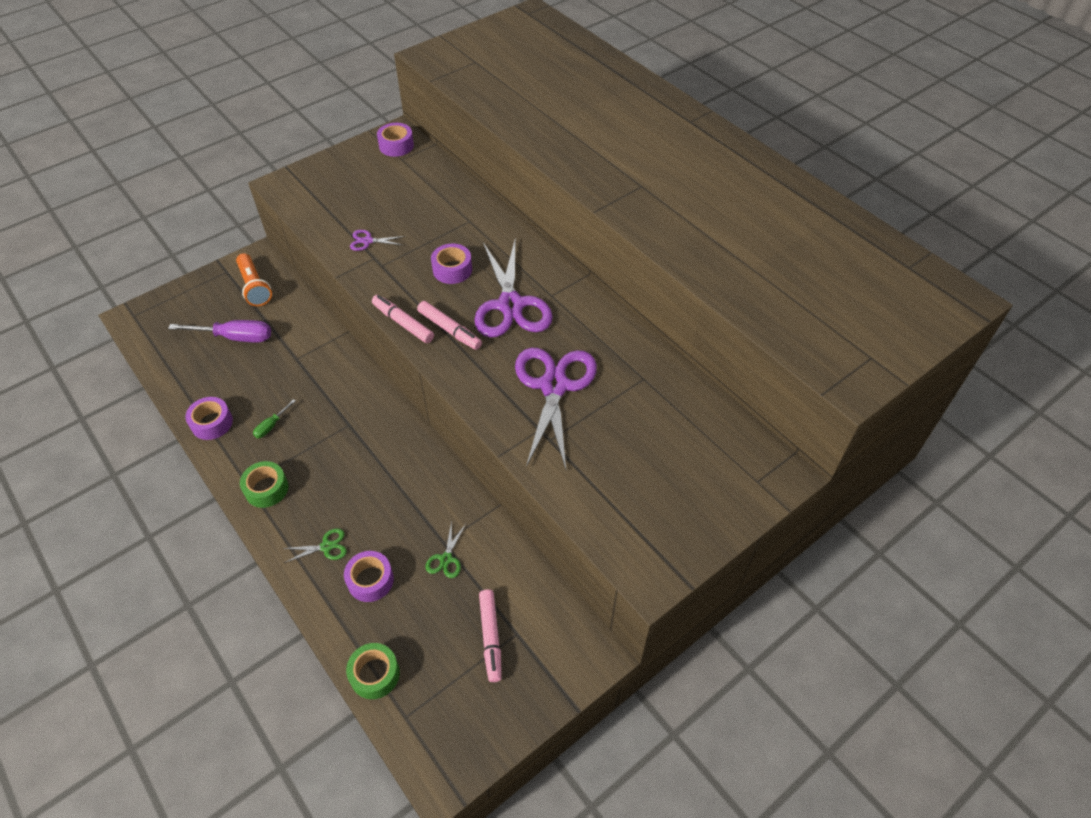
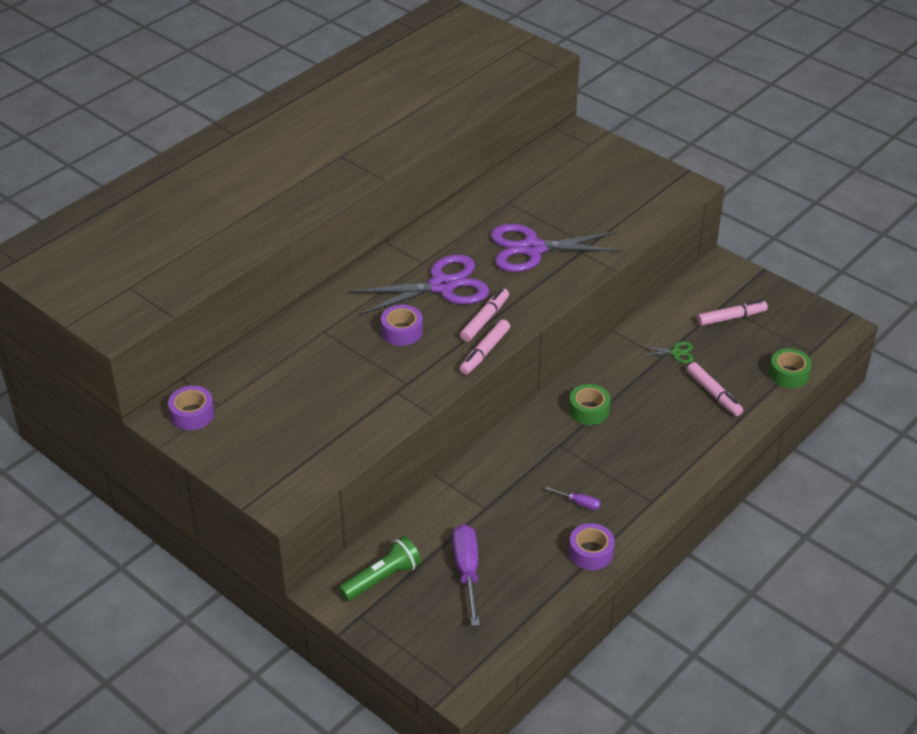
camera: 100 degrees left, 10 degrees down
(254, 287) = (382, 578): orange flashlight -> green flashlight
(266, 489) = (652, 485): green tape -> green tape (589, 410)
(271, 425) = (579, 503): green screwdriver -> purple screwdriver
(326, 546) = (694, 428): green scissors -> none
(367, 241) = (370, 402): purple scissors -> none
(370, 580) = (714, 393): purple tape -> pink marker

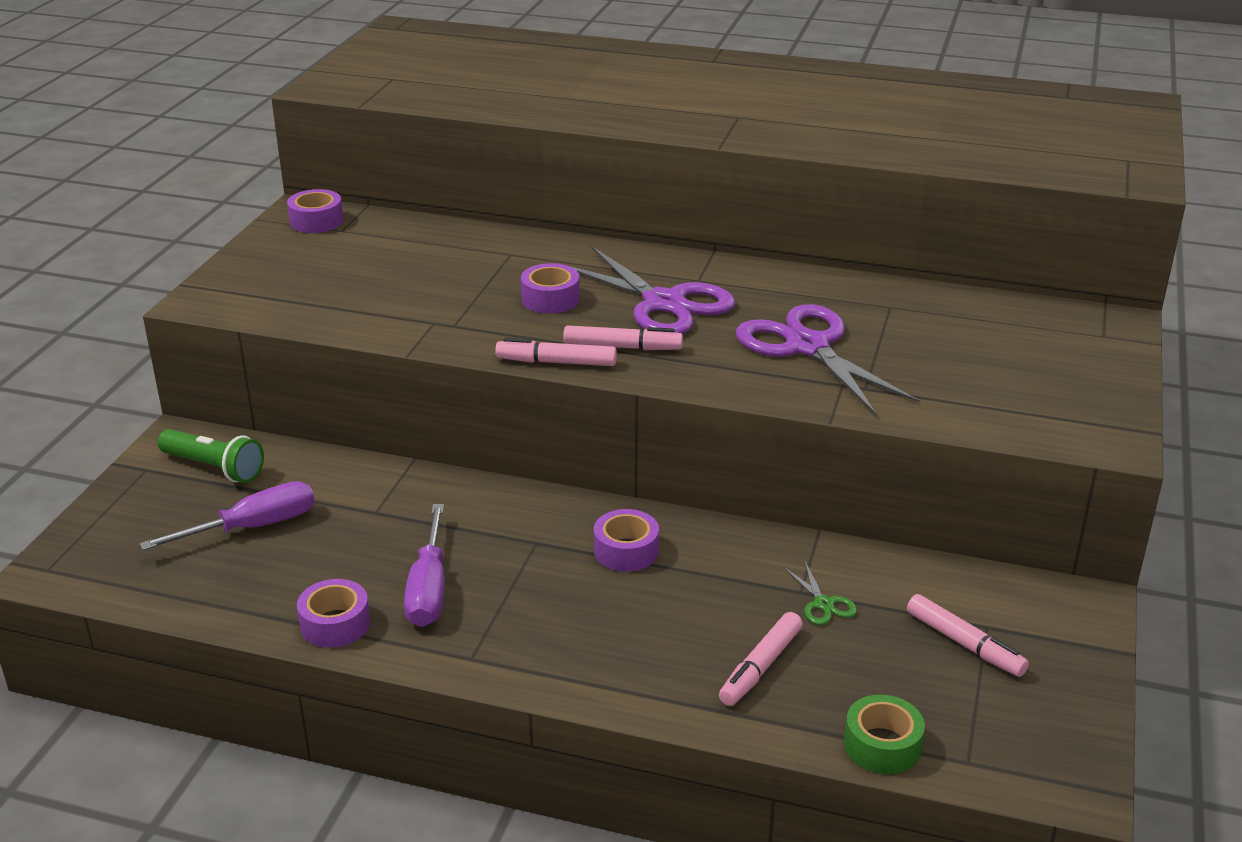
camera: 65 degrees right, 10 degrees down
(579, 503) = (429, 588): purple screwdriver -> purple screwdriver, size x2.02
(589, 410) = (626, 551): green tape -> purple tape

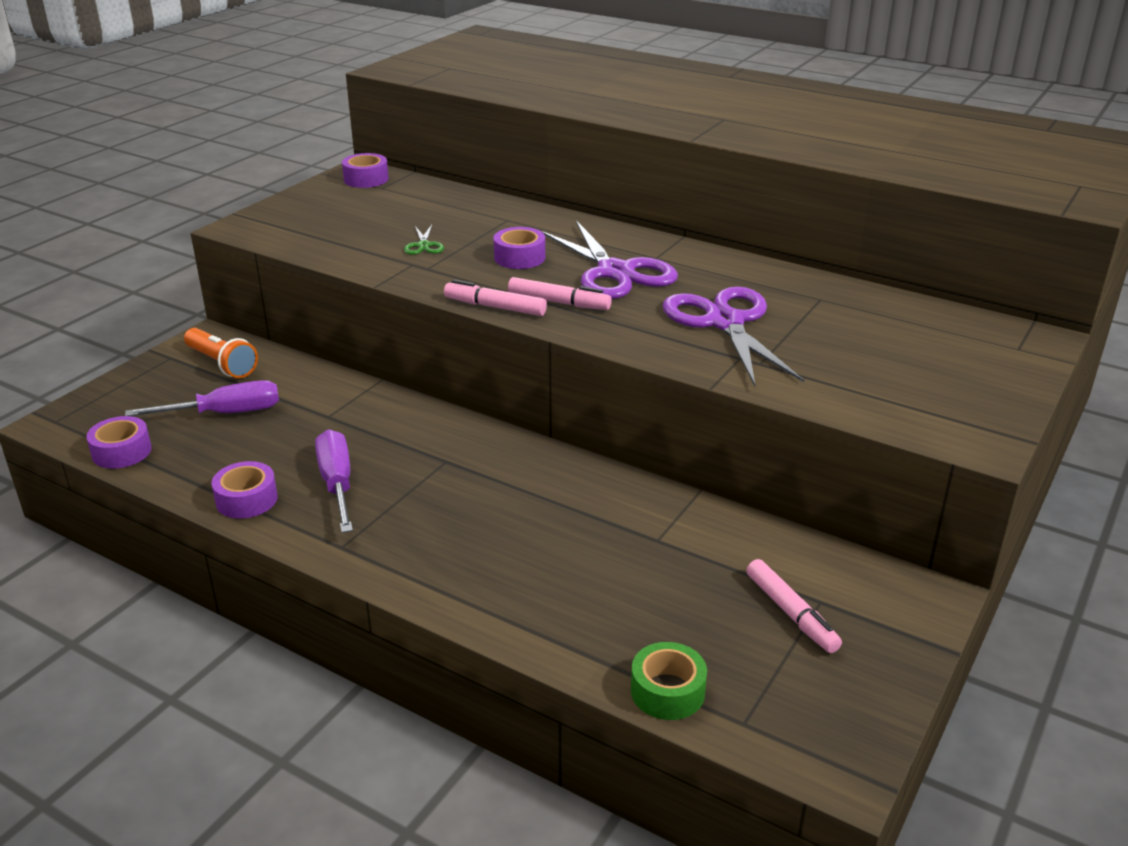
camera: 15 degrees right, 0 degrees up
(214, 468) = (221, 364): green flashlight -> orange flashlight
(429, 588) = (337, 484): purple screwdriver -> purple screwdriver turned 150 degrees clockwise
(626, 551) = (519, 480): purple tape -> purple tape (122, 452)
(761, 667) = (588, 599): pink marker -> none
(823, 604) = (673, 554): green scissors -> green scissors (423, 245)

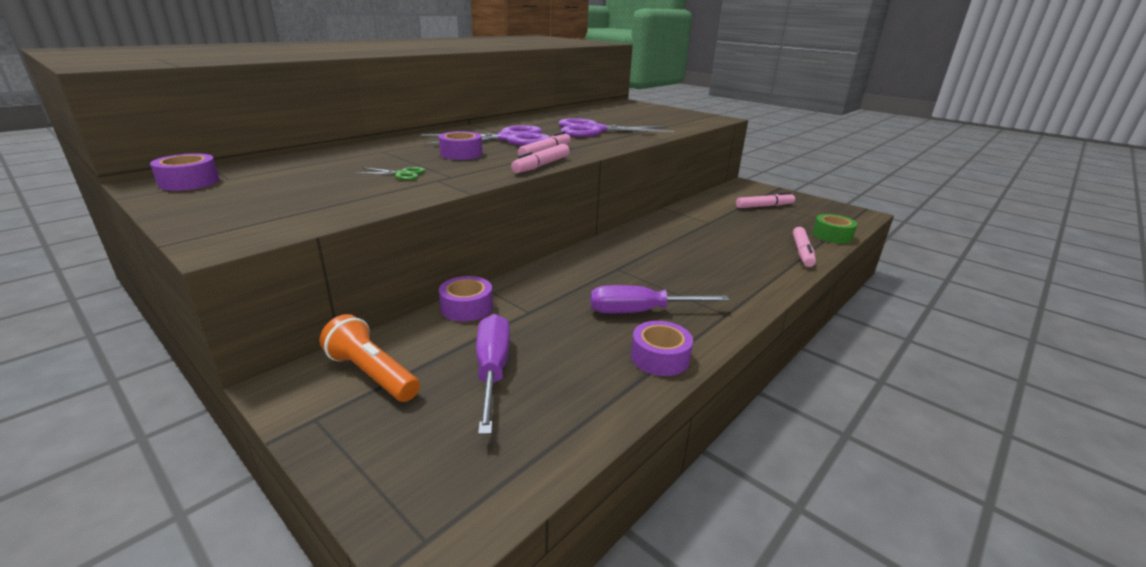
camera: 80 degrees left, 5 degrees down
(122, 452) = (545, 453): purple tape -> purple tape (467, 307)
(221, 364) = (372, 374): orange flashlight -> orange flashlight turned 105 degrees counterclockwise
(566, 638) = (802, 252): none -> pink marker

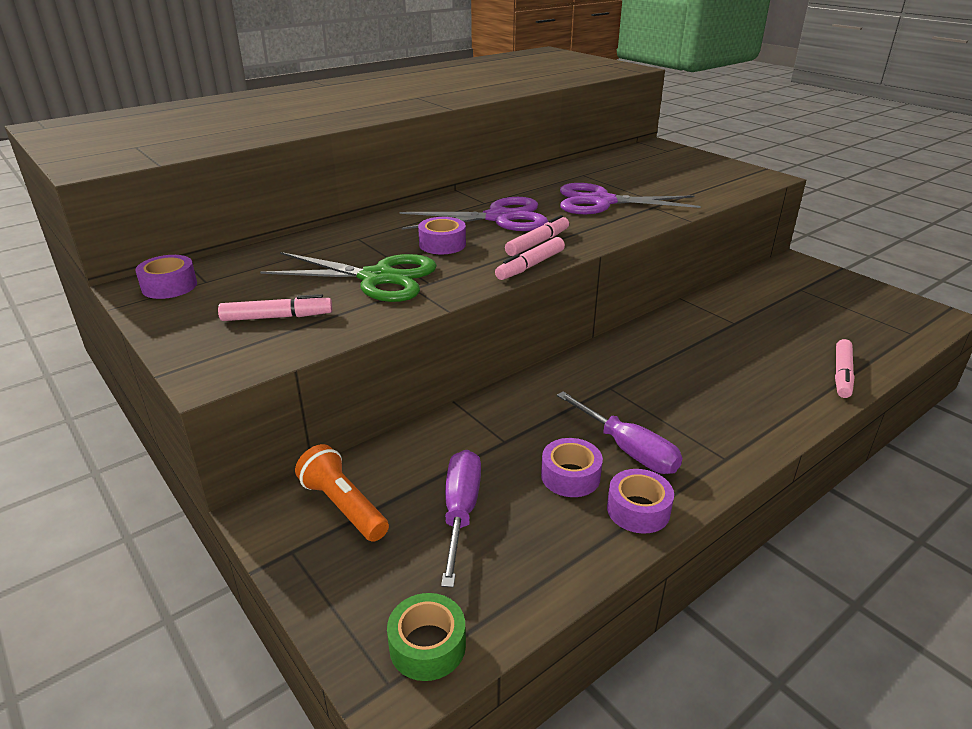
camera: 10 degrees right, 5 degrees up
(402, 174) = (377, 278): green scissors -> green scissors, size x2.39
(467, 307) = (439, 431): purple tape -> purple tape (570, 476)
(641, 312) = (627, 449): purple screwdriver -> purple screwdriver turned 135 degrees counterclockwise
(764, 206) = (811, 299): pink marker -> pink marker (277, 317)
(832, 235) = (889, 350): green tape -> green tape (427, 646)

